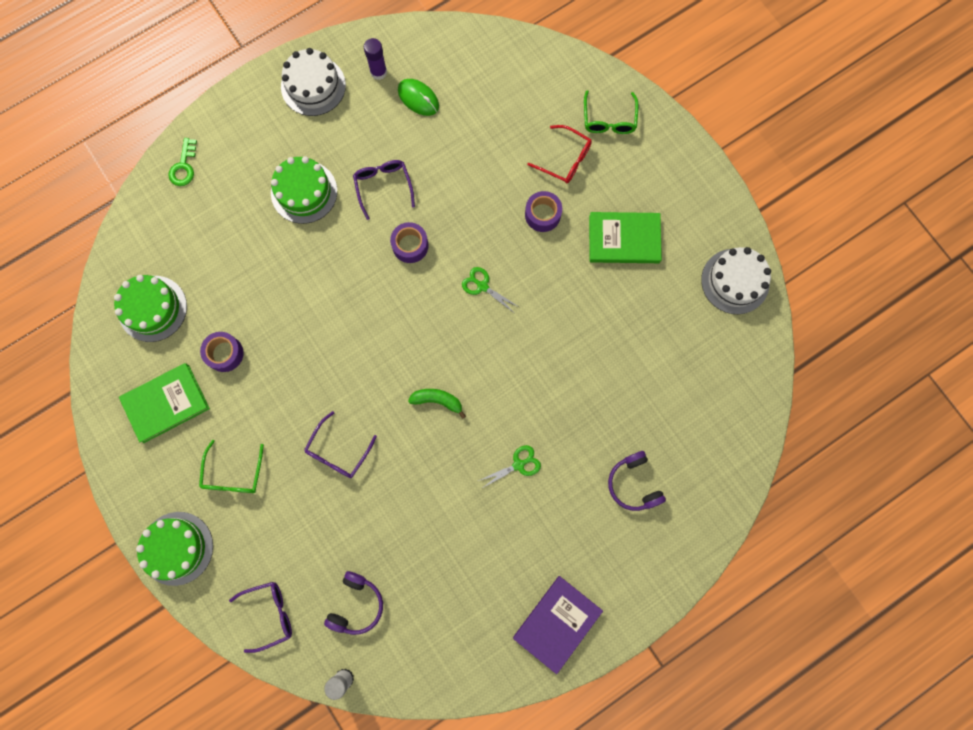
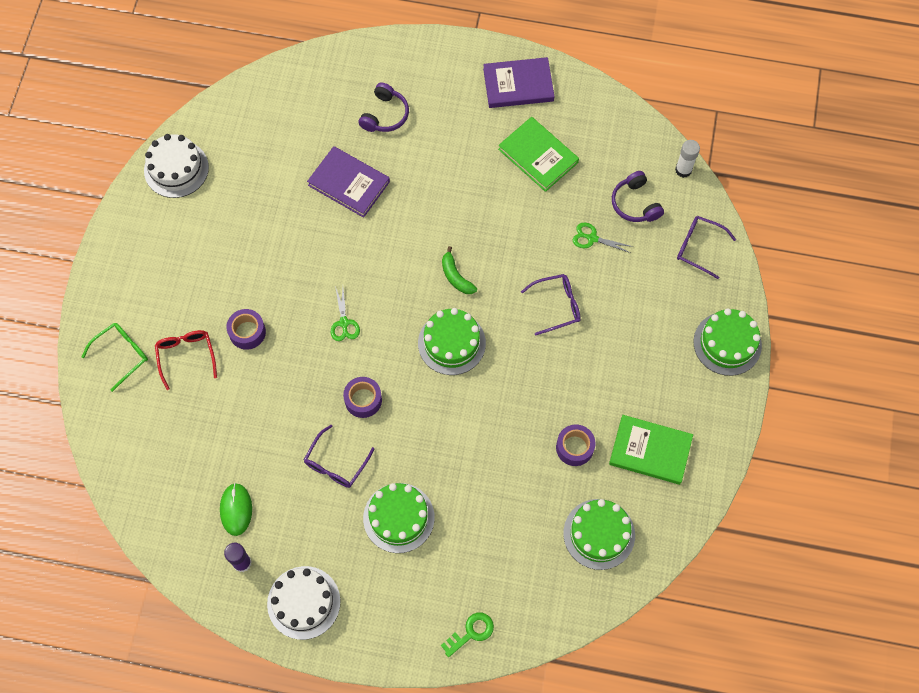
camera: 135 degrees left, 10 degrees down
(233, 474) = (644, 356): green glasses -> none
(356, 604) = (635, 203): purple headphones -> purple headphones turned 90 degrees counterclockwise
(389, 346) = (451, 343): none -> green cake
(518, 465) = (445, 190): green scissors -> green scissors (592, 238)
(597, 396) = (349, 183): none -> purple book
(624, 239) = (213, 263): green book -> green book (538, 156)

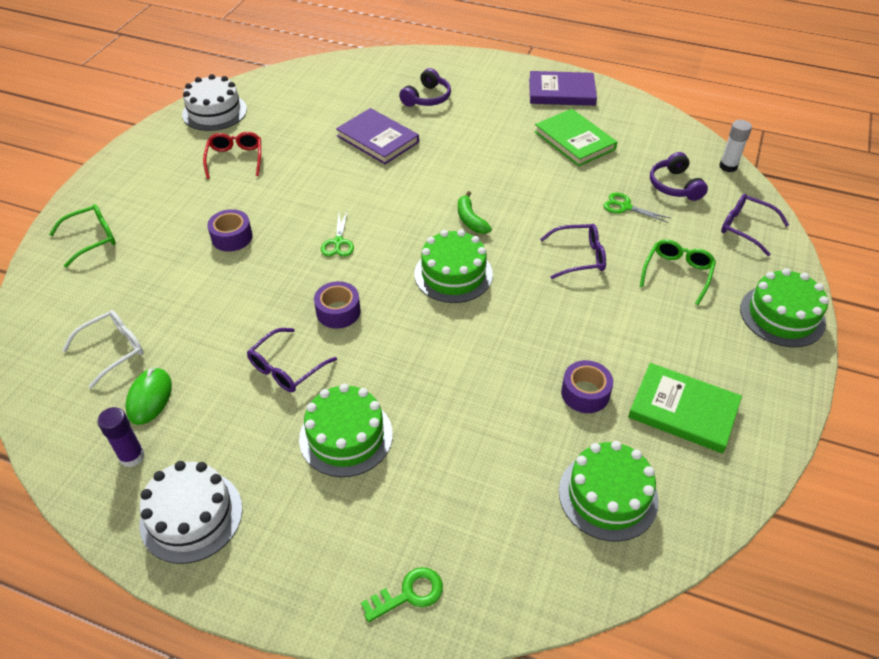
camera: 10 degrees right, 20 degrees down
(186, 356) = (158, 248): red glasses -> red glasses (235, 159)
(189, 470) = (113, 350): none -> white glasses
(641, 311) = (677, 273): none -> green glasses

